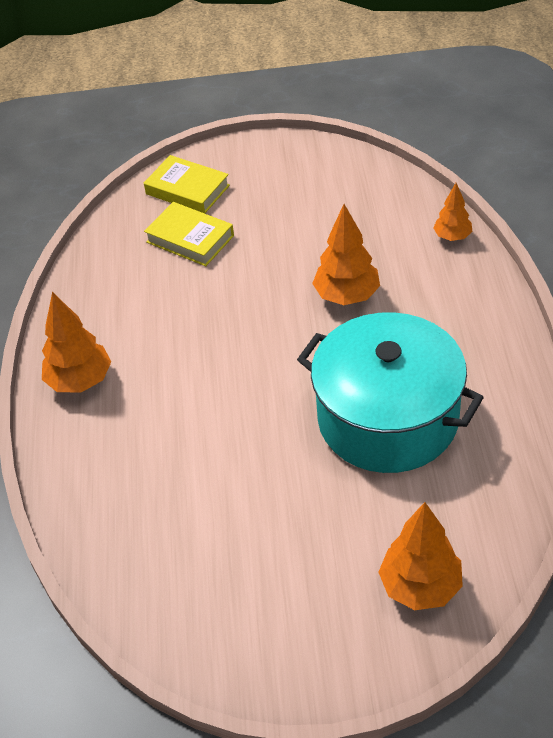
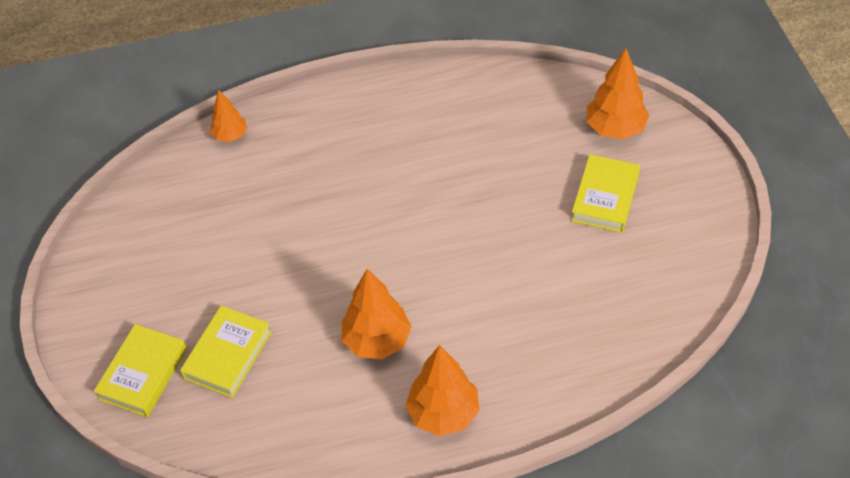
camera: 100 degrees left, 5 degrees up
(309, 556) = (605, 198): none -> yellow book
(347, 296) = (312, 206): orange tree -> orange tree (377, 341)
(388, 418) = (457, 162): turquoise pot -> none

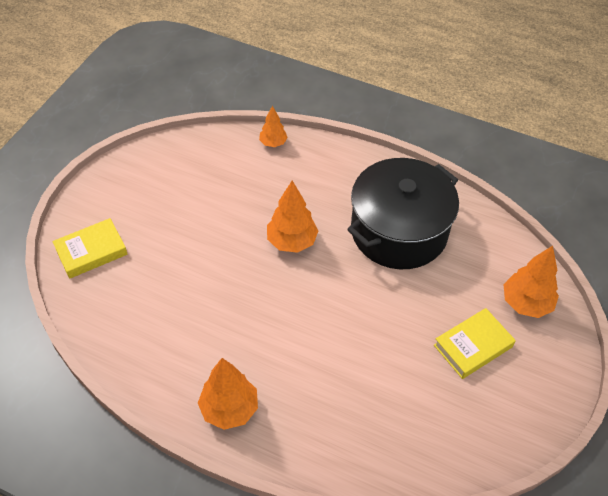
camera: 35 degrees right, 0 degrees up
(228, 355) = (145, 275): yellow book -> none
(377, 341) = (235, 331): orange tree -> orange tree (291, 241)
(442, 140) = (399, 231): none -> black pot

